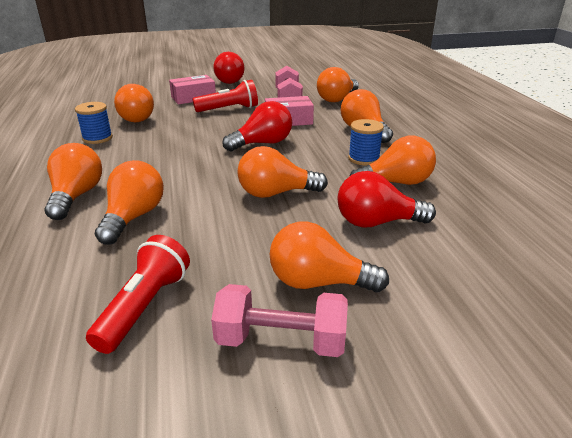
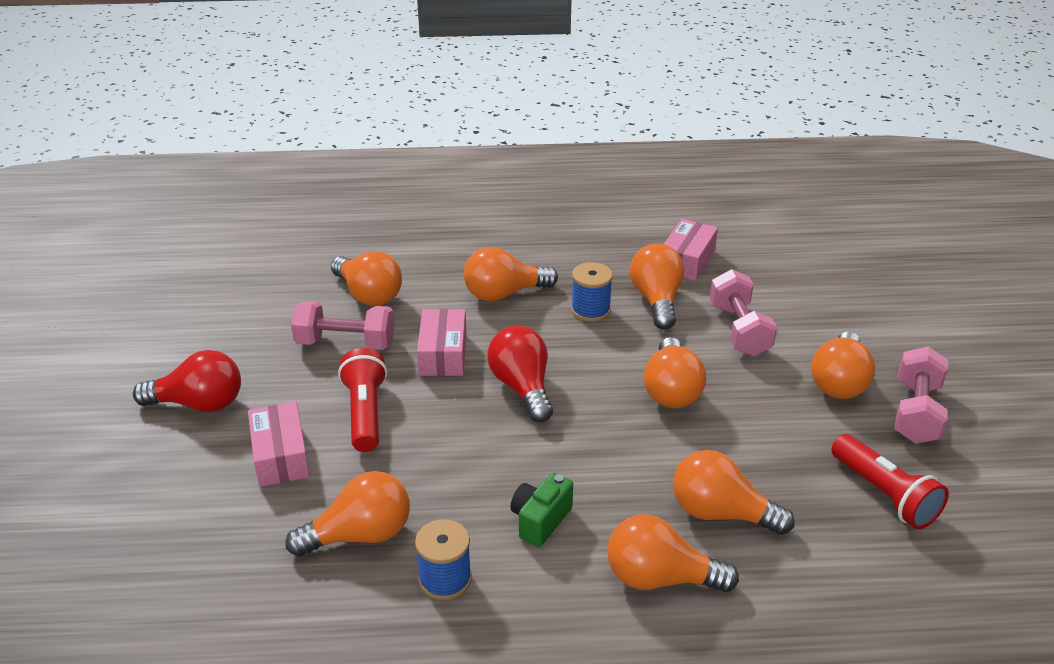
camera: 80 degrees left, 5 degrees up
(137, 157) = (540, 520): none -> green camera
(145, 306) = (884, 495): red flashlight -> red flashlight turned 150 degrees counterclockwise
(376, 222) = (739, 330): red light bulb -> pink dumbbell
(471, 194) = (687, 260): none -> pink box

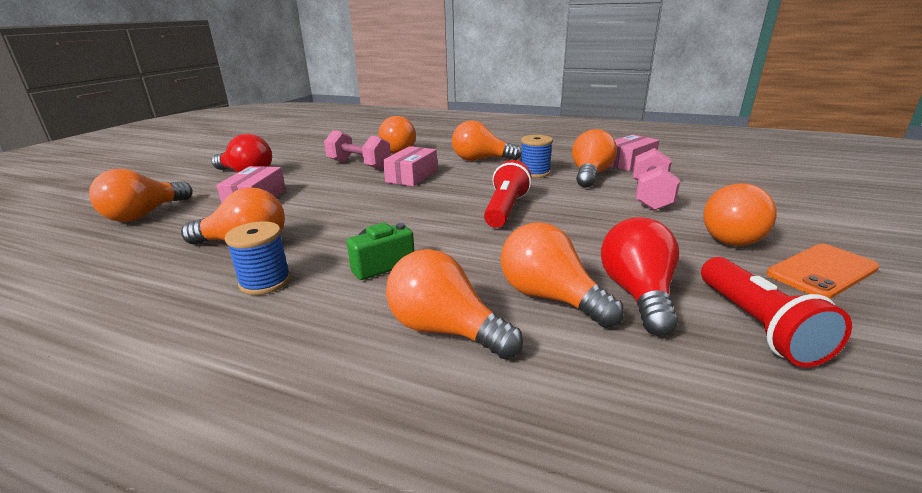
camera: 25 degrees right, 10 degrees down
(365, 413) = (331, 191): red flashlight -> red flashlight (505, 209)
(522, 387) = (448, 197): red light bulb -> red light bulb (637, 294)
(671, 390) = (565, 216): orange light bulb -> orange light bulb (145, 214)
(916, 412) = (822, 271): pink dumbbell -> orange phone

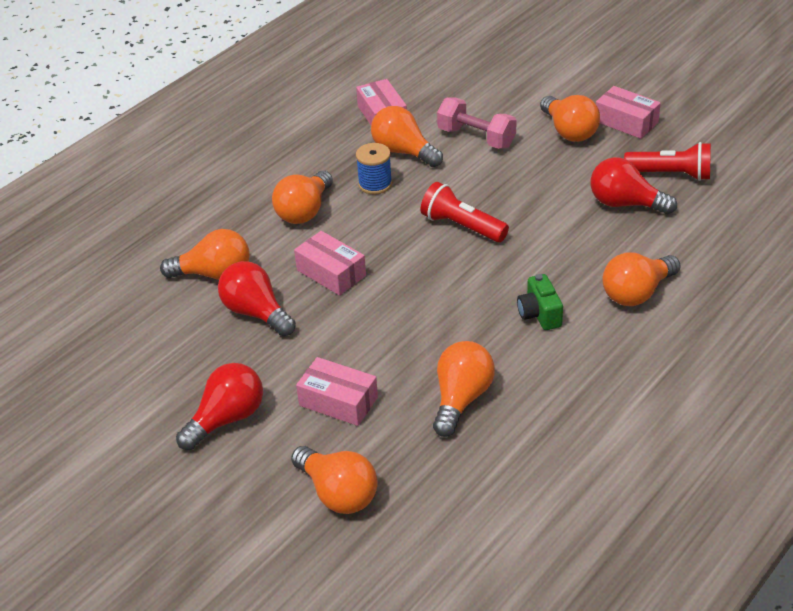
camera: 70 degrees left, 15 degrees up
(265, 282) = (542, 380): blue spool -> none
(359, 165) = (256, 313): pink dumbbell -> red light bulb
(550, 297) = (616, 241): orange light bulb -> none
(822, 271) = (626, 122): orange phone -> pink box

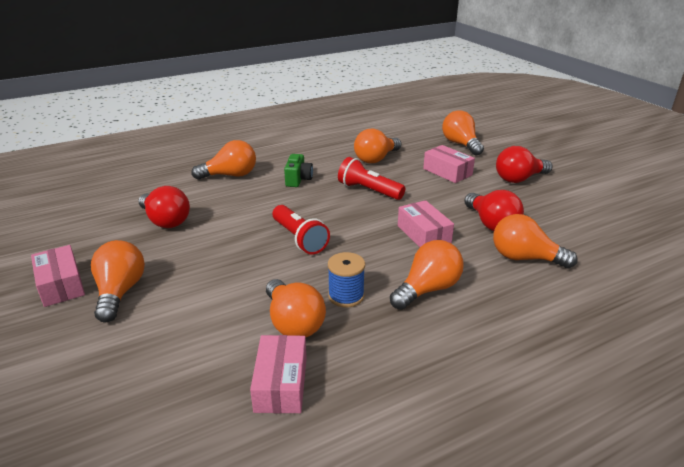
camera: 160 degrees left, 10 degrees down
(476, 138) = (209, 315): pink dumbbell -> none
(671, 174) = (104, 231): red flashlight -> red flashlight (368, 190)

